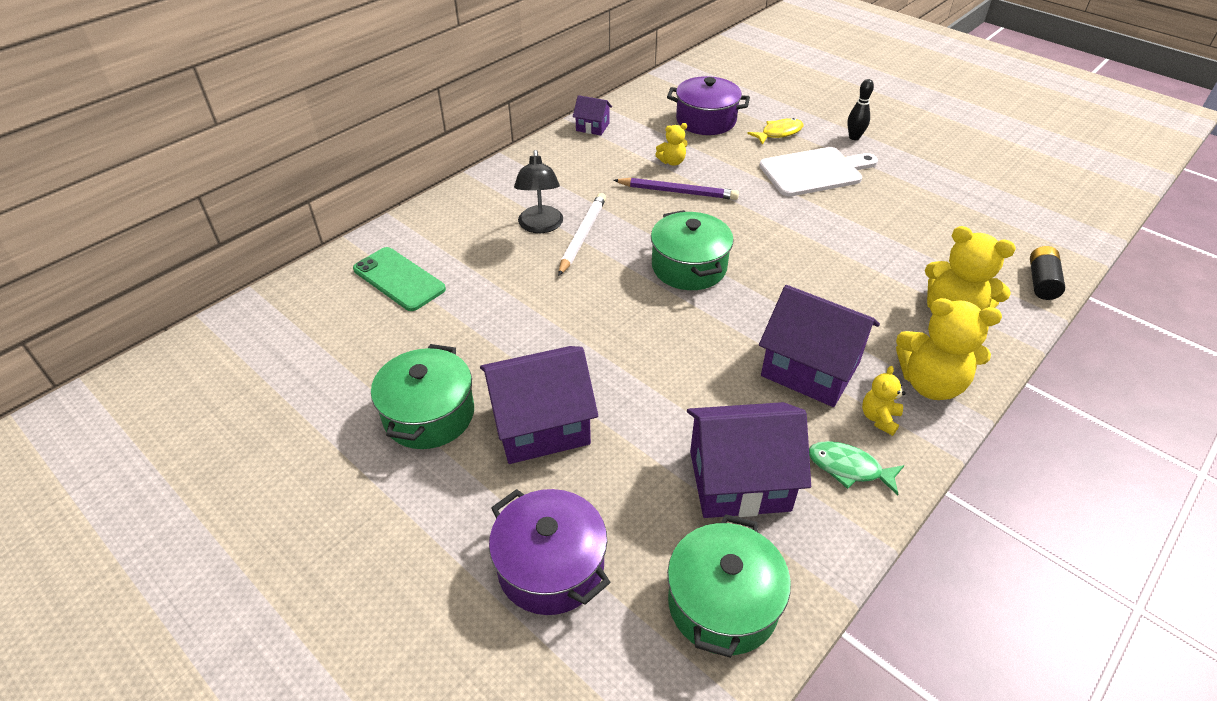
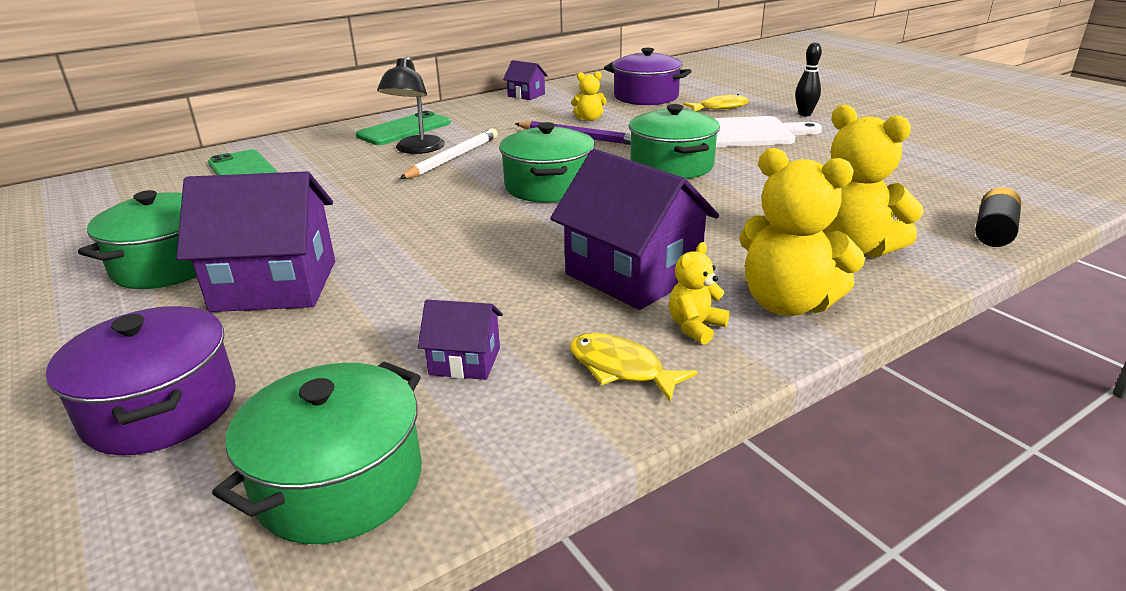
camera: 15 degrees right, 15 degrees down
(509, 195) = (404, 129): none -> green phone
(739, 480) = (465, 361): purple house -> purple house, size x0.49
(776, 225) = (671, 165): none -> green pot
(849, 468) = (621, 369): green fish -> yellow fish

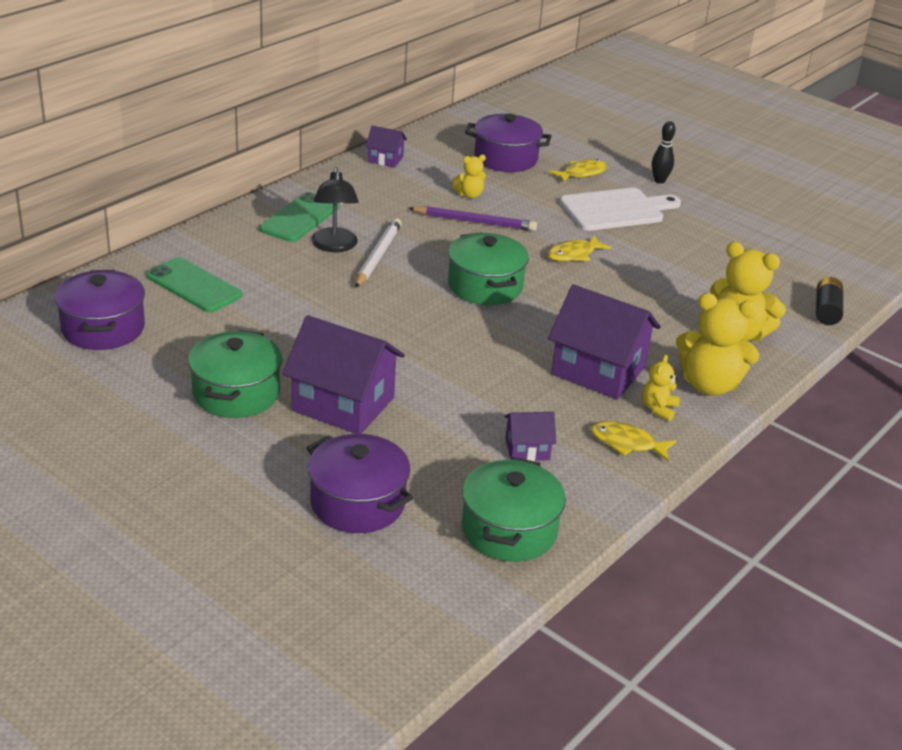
camera: 20 degrees left, 5 degrees up
(114, 199) = (103, 328): none -> purple pot
(275, 285) = (343, 404): purple house -> purple house turned 45 degrees clockwise
(671, 165) = (574, 255): green pot -> yellow fish

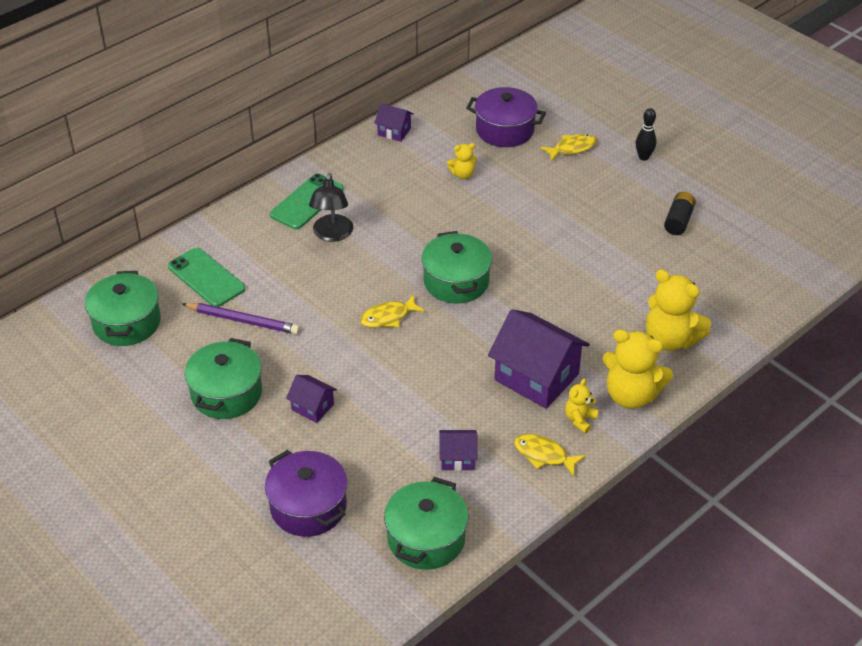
camera: 10 degrees right, 10 degrees up
(103, 328) = (127, 323): purple pot -> green pot
(343, 404) = (312, 407): purple house -> purple house, size x0.49
(378, 256) = (368, 246): white pencil -> none
(475, 222) = (462, 207): purple pencil -> purple pencil (243, 321)
(574, 255) = (543, 246): yellow fish -> yellow fish (388, 317)
(616, 210) = (594, 193): white cutting board -> none
(826, 311) = (761, 314): black battery -> black battery (678, 221)

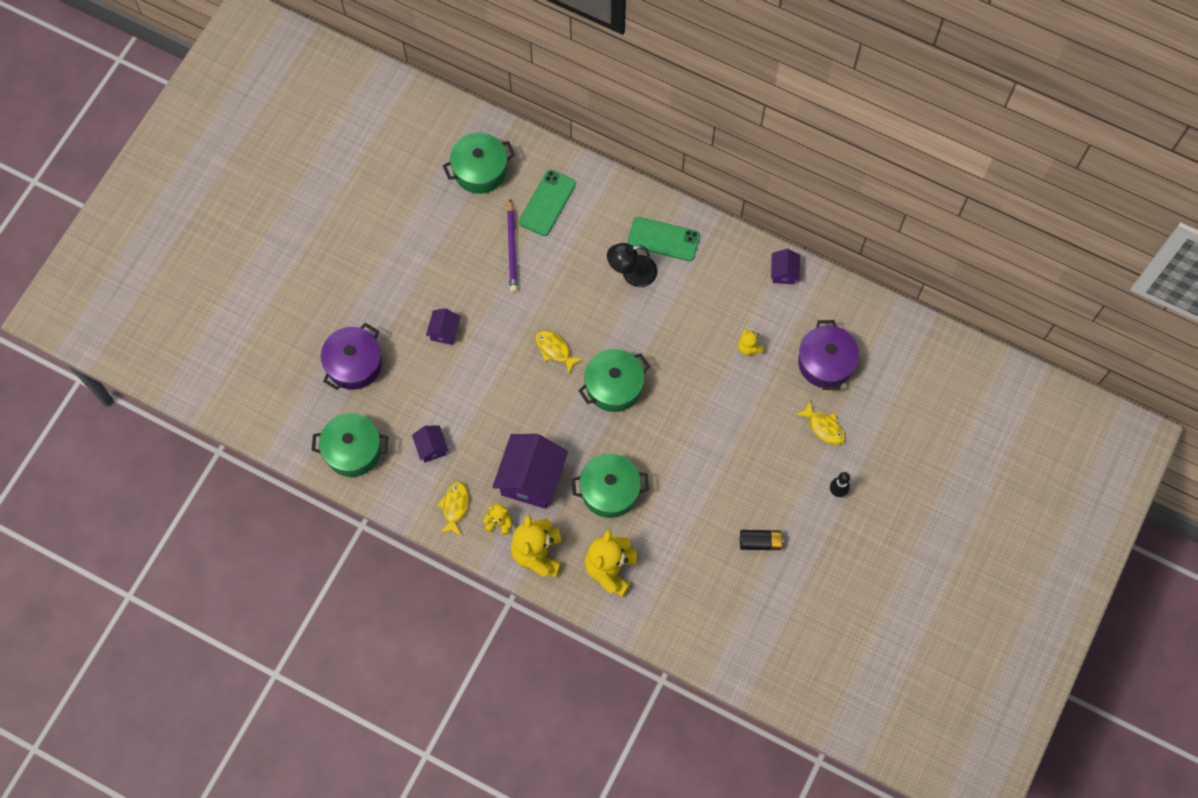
camera: 70 degrees right, 25 degrees up
(226, 393) = (436, 268): green pot -> green pot (610, 491)

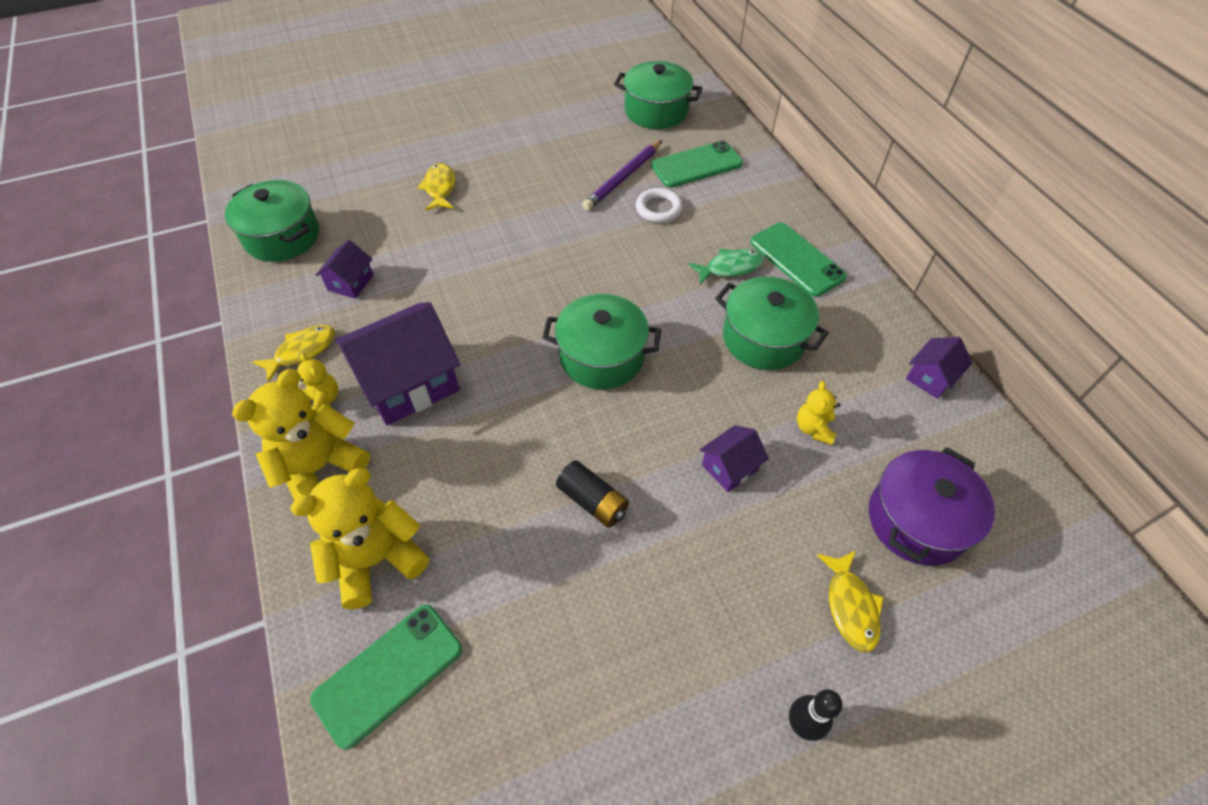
camera: 40 degrees right, 15 degrees down
(354, 364) = (374, 175): purple pot -> none
(444, 331) = (483, 200): purple house -> purple house (729, 467)
(555, 258) = (658, 209): none -> white ring
(555, 350) = (573, 281): yellow fish -> yellow fish (440, 188)
(610, 491) = (479, 463): green pot -> green pot (763, 338)
(632, 273) = (730, 268): black lamp -> green fish
(664, 605) = (388, 674): none -> green phone
(760, 542) = (611, 701): black battery -> black battery (593, 501)

